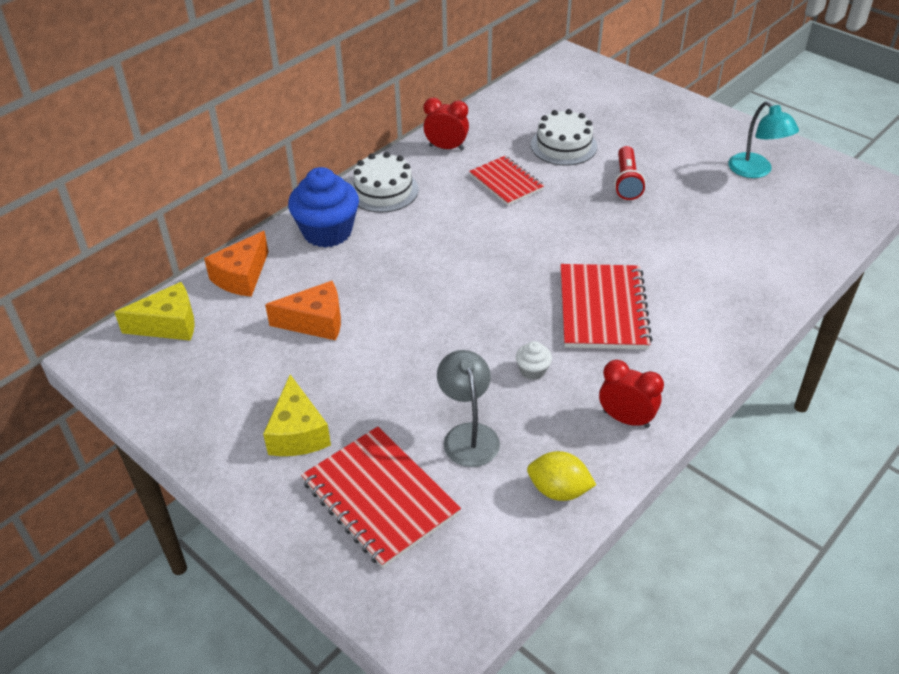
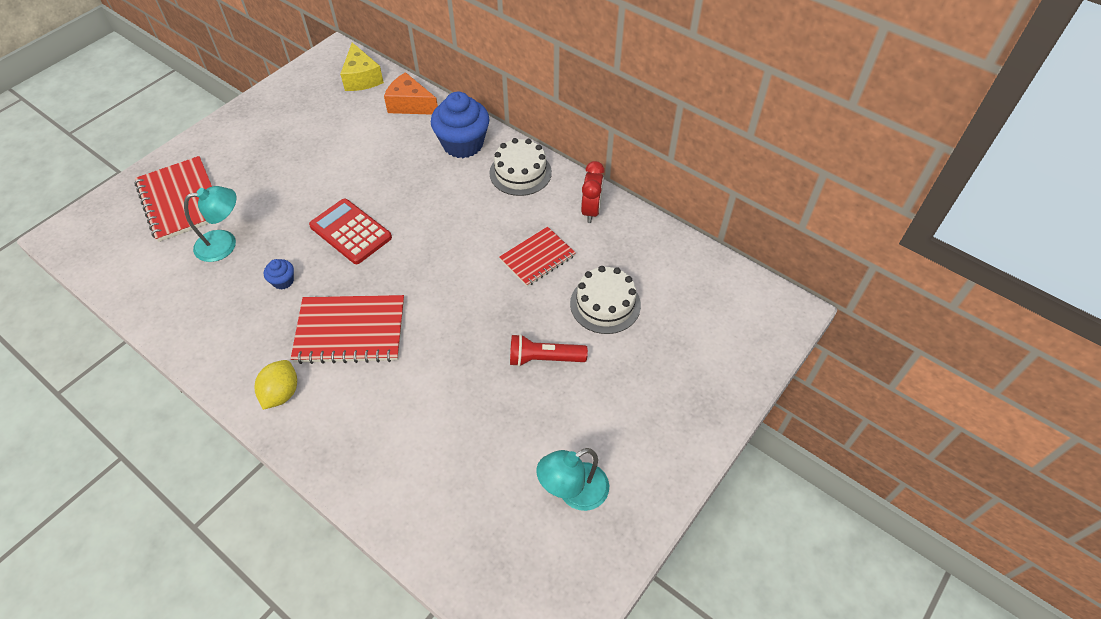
camera: 85 degrees right, 10 degrees up
(297, 433) = (247, 154): yellow cheese -> none
(315, 322) = (355, 150): orange cheese -> none
(380, 497) = (181, 200): red notebook -> red notebook turned 75 degrees counterclockwise
(458, 318) = (350, 232): none -> red calculator
(468, 435) = (224, 244): grey lamp -> turquoise lamp
(532, 370) = (283, 281): white cupcake -> blue cupcake
(558, 490) = (160, 298): yellow lemon -> yellow lemon (281, 393)
(626, 419) = (218, 343): red clock -> none

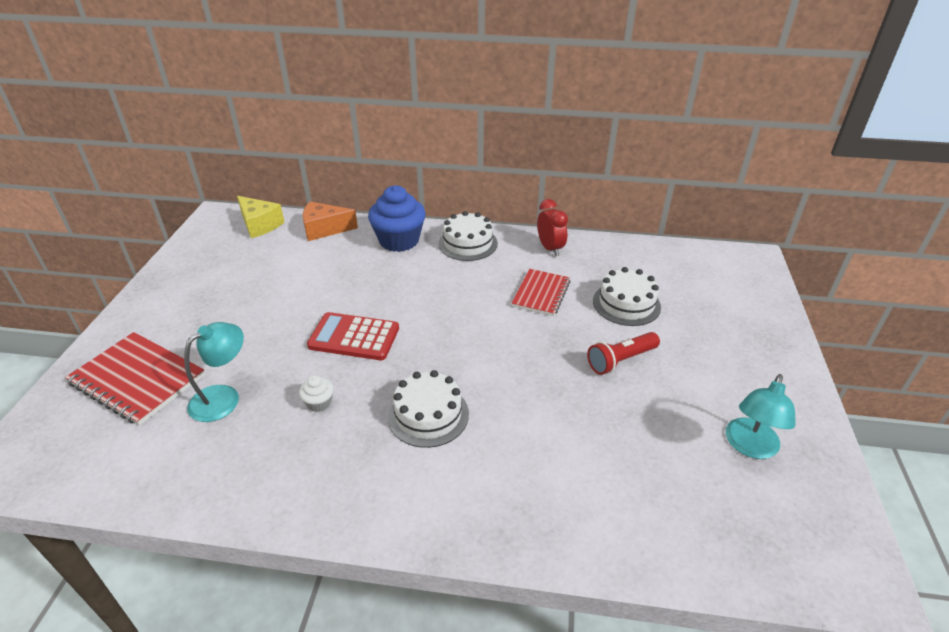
camera: 30 degrees left, 15 degrees down
(281, 393) = (406, 501): yellow lemon -> none
(283, 281) = (319, 403): blue cupcake -> white cupcake
(350, 331) = (428, 415): red notebook -> white cake

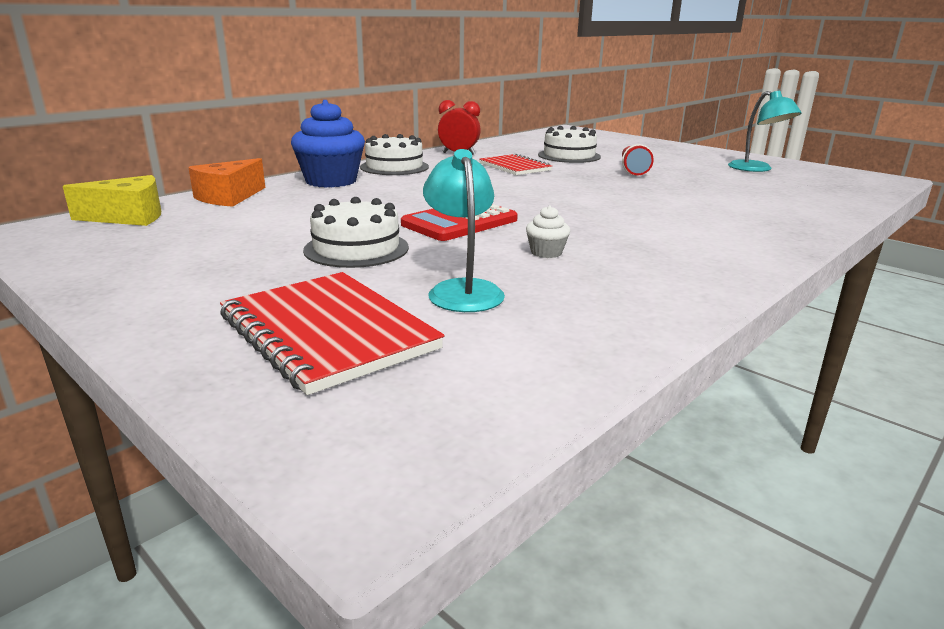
camera: 55 degrees left, 15 degrees down
(138, 379) = (328, 332): red notebook -> red notebook turned 75 degrees clockwise
(428, 415) = (623, 222): white cake -> white cake (356, 248)

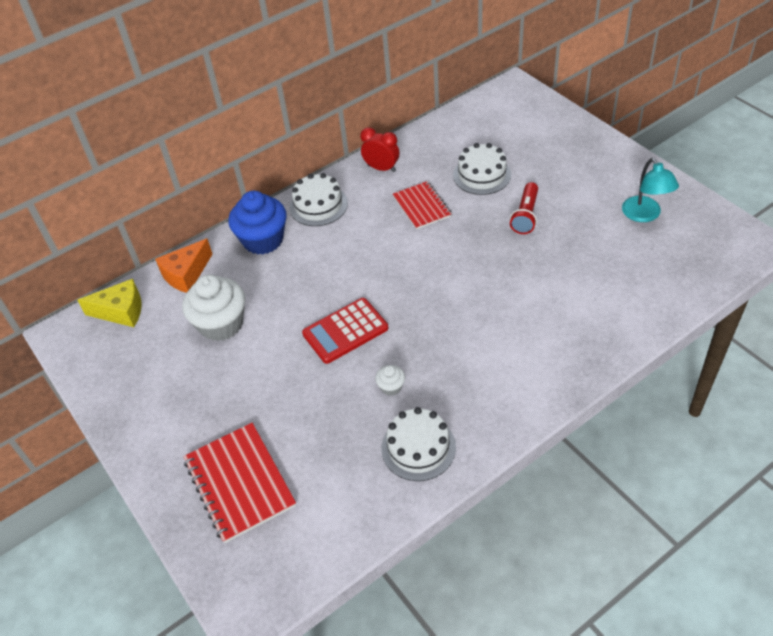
camera: 15 degrees right, 25 degrees up
(281, 221) = (221, 324): none -> white cupcake
(356, 248) = (267, 373): white cake -> white cake (418, 447)
(462, 290) = (323, 438): turquoise lamp -> none

